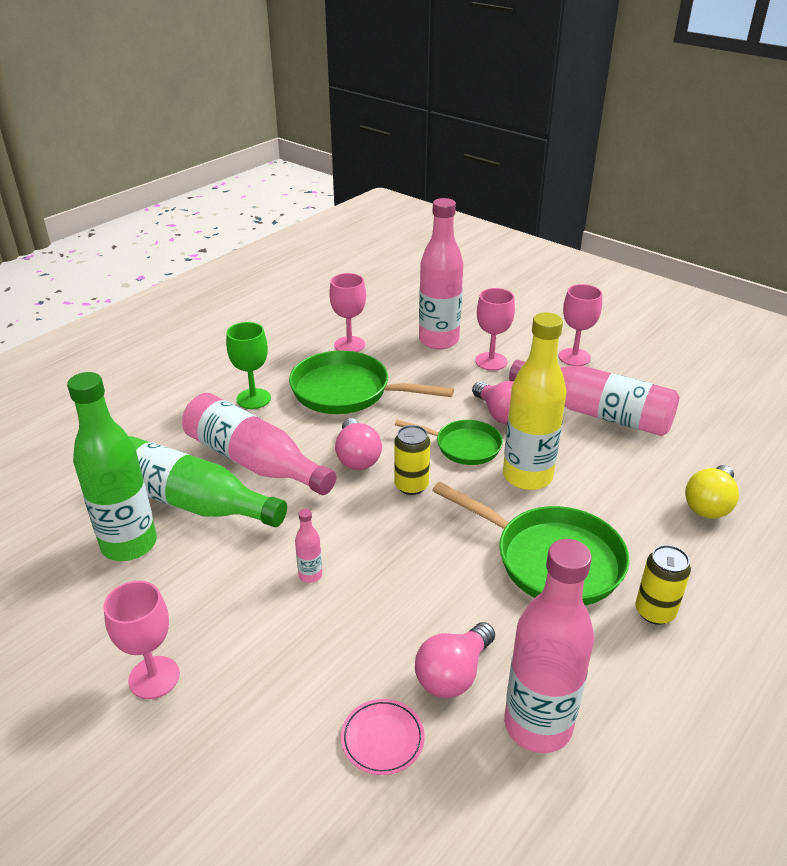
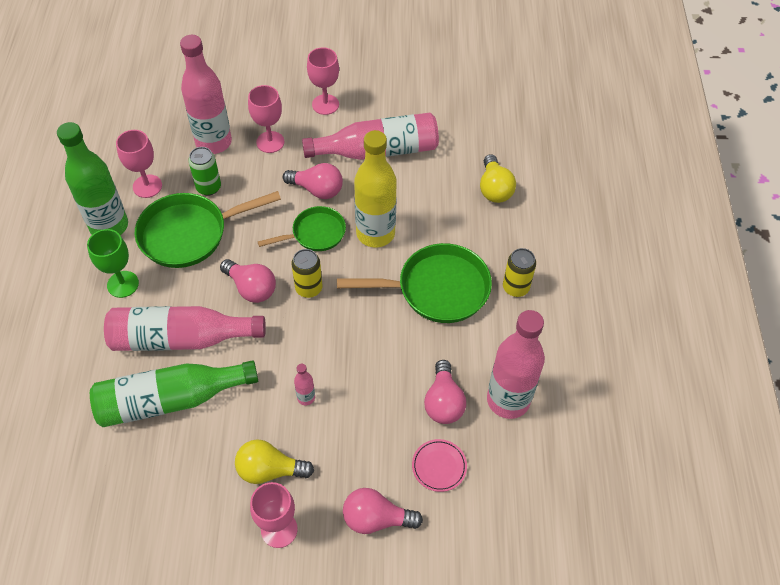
camera: 40 degrees left, 20 degrees up
(129, 544) = (162, 460): green bottle -> green bottle (109, 226)
(207, 616) = (269, 470): none -> yellow light bulb
(257, 742) = (376, 519): none -> pink light bulb
(400, 368) = (208, 187): none -> green can

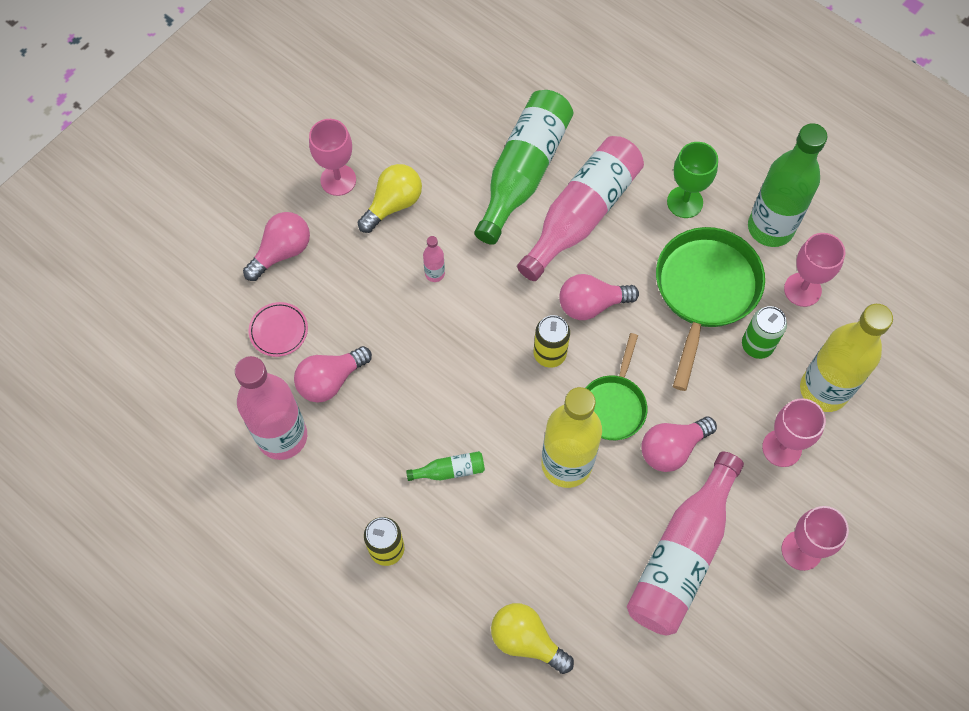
camera: 130 degrees right, 10 degrees up
(213, 142) = (823, 390): pink bottle -> yellow bottle
(437, 289) = (450, 470): green pan -> green bottle
(443, 402) = (330, 380): pink light bulb -> pink light bulb turned 75 degrees counterclockwise

